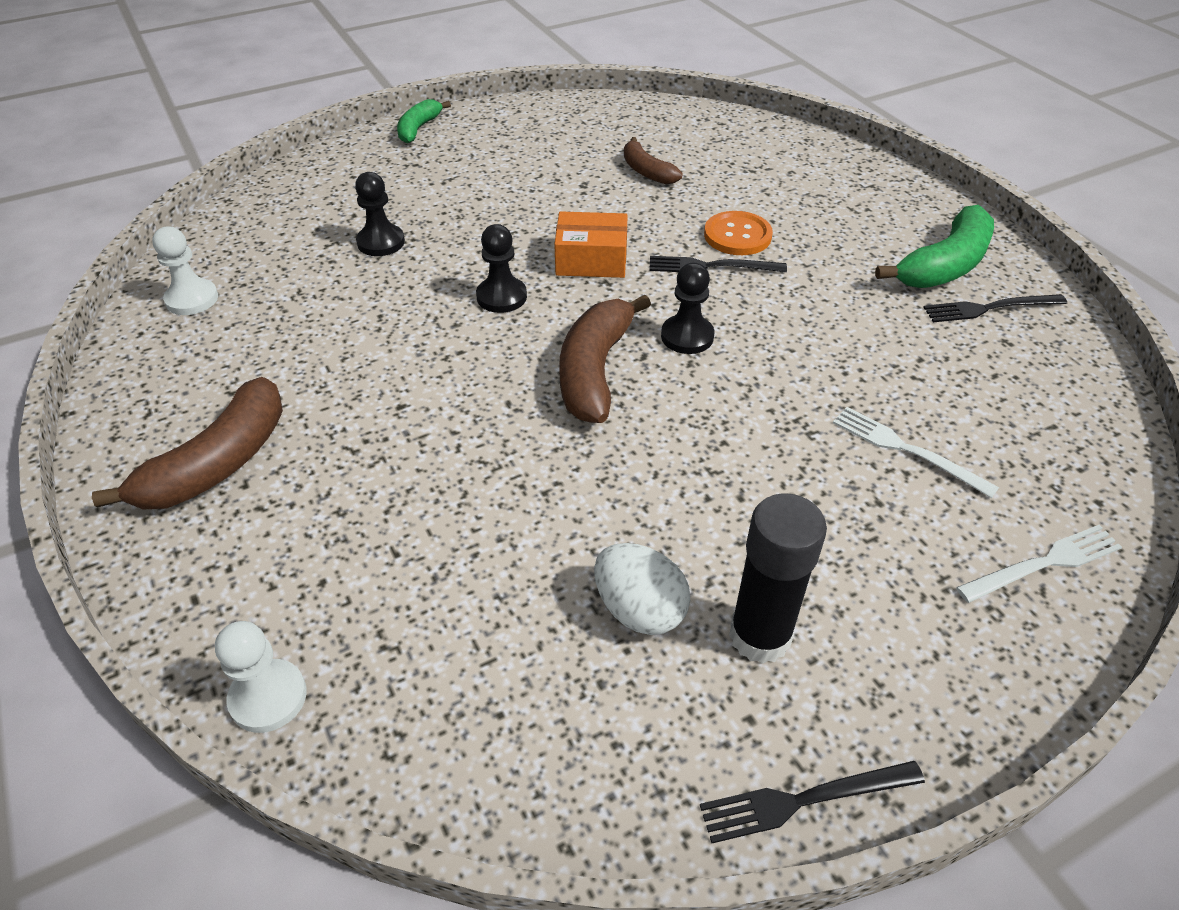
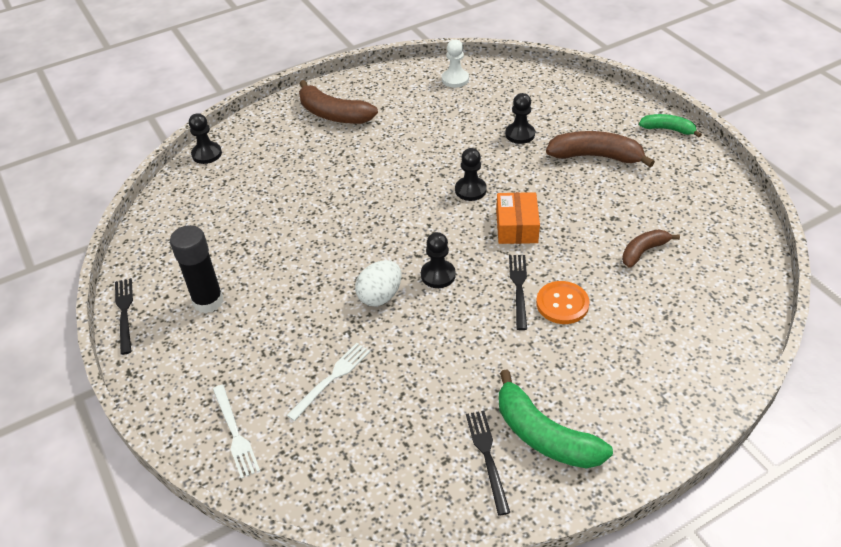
camera: 90 degrees right, 0 degrees up
(268, 697) = (207, 154): white pawn -> black pawn
(595, 371) = (402, 234): brown banana -> brown banana (596, 156)
(639, 610) = (230, 258): white egg -> white egg (380, 296)

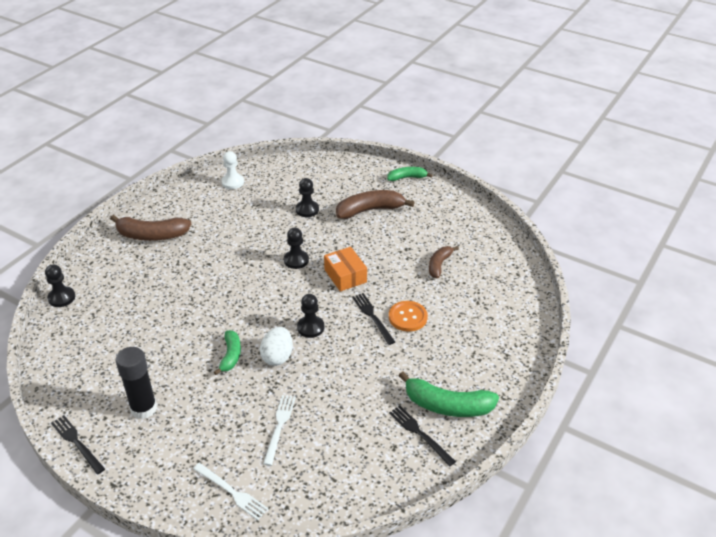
camera: 30 degrees left, 5 degrees down
(331, 276) = (231, 355): none -> green banana

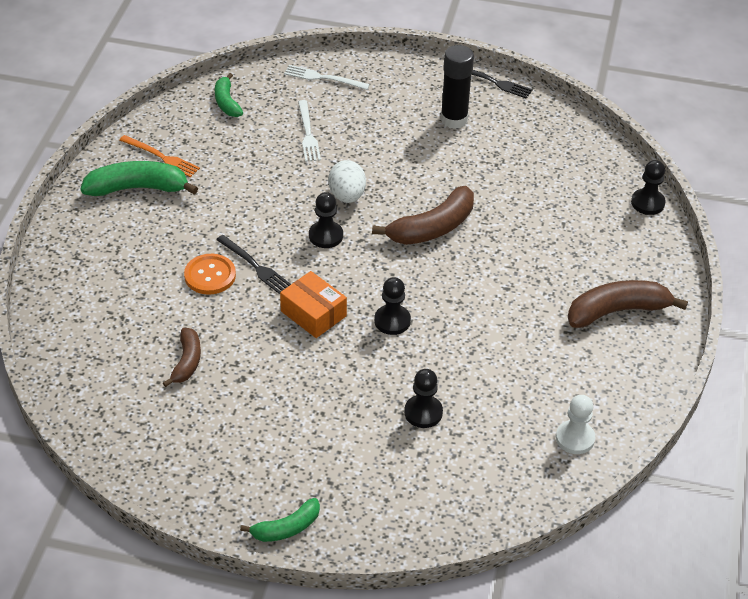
camera: 160 degrees right, 5 degrees up
(231, 355) = (400, 185): green banana -> green banana (227, 102)
(370, 210) = (324, 437): brown banana -> brown banana (432, 228)
(420, 433) = (161, 157): black fork -> orange fork

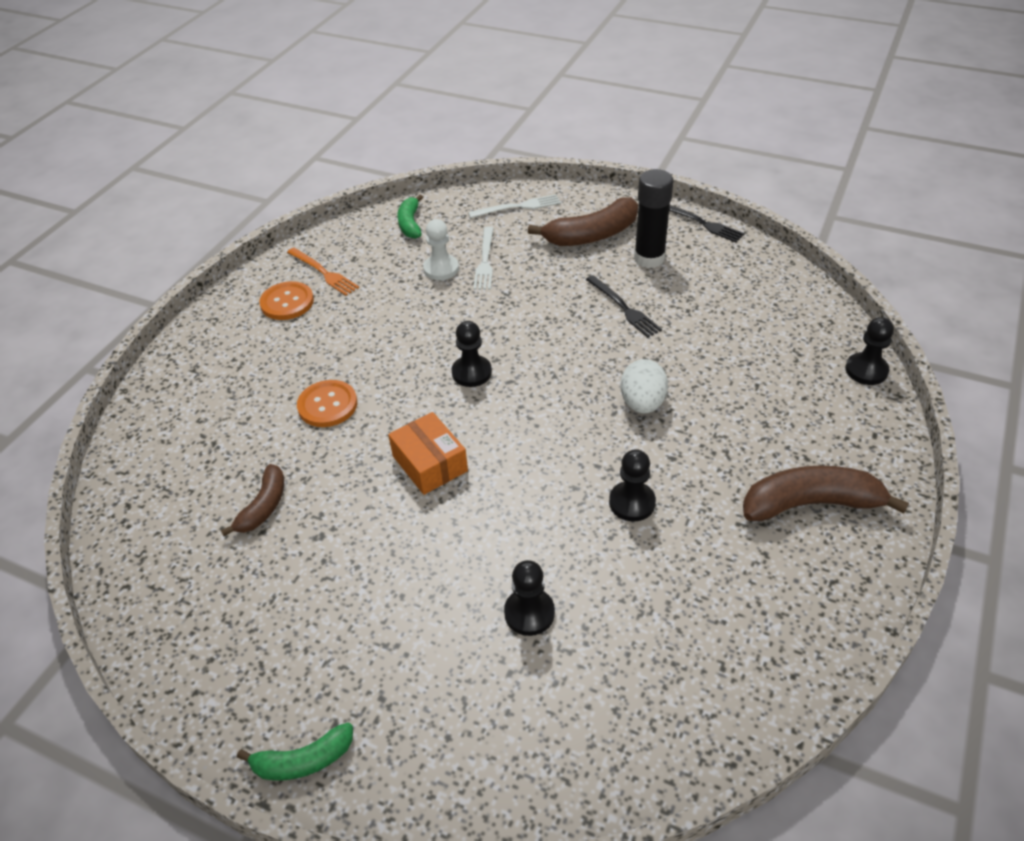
camera: 15 degrees right, 0 degrees up
(138, 188) = (287, 302): green banana -> orange button
(255, 266) = (381, 399): black fork -> black fork (624, 308)
(323, 78) = (518, 207): white fork -> white fork turned 135 degrees clockwise
(347, 196) = (508, 330): white egg -> white egg (642, 403)
(392, 321) = (521, 483): black pawn -> black pawn (632, 503)
(432, 228) = (597, 375): brown banana -> brown banana (592, 235)
(575, 438) = (727, 681): white pawn -> white pawn (441, 269)

